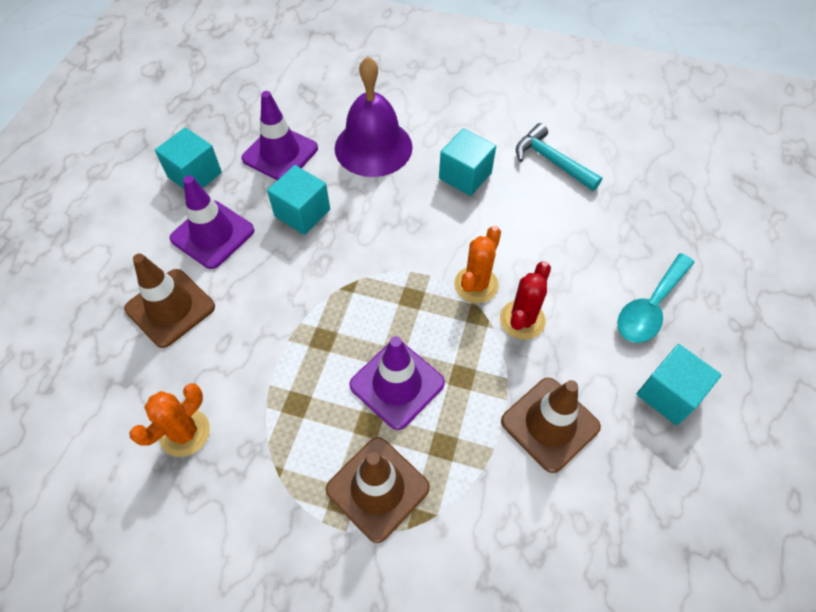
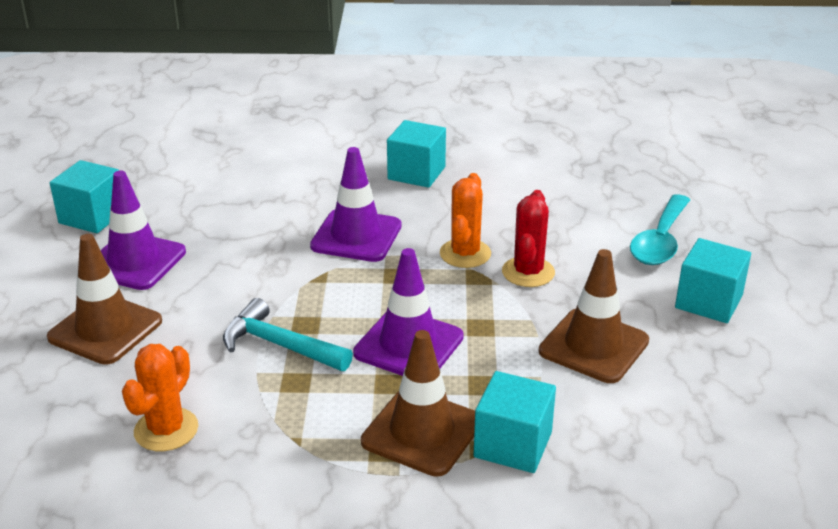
camera: 15 degrees left, 25 degrees down
(280, 153) = (192, 185): purple traffic cone -> purple traffic cone (356, 236)
(302, 213) = (239, 228): turquoise cube -> turquoise cube (513, 444)
(373, 147) = (301, 165): purple bell -> none
(551, 161) = (506, 149): turquoise hammer -> turquoise hammer (279, 345)

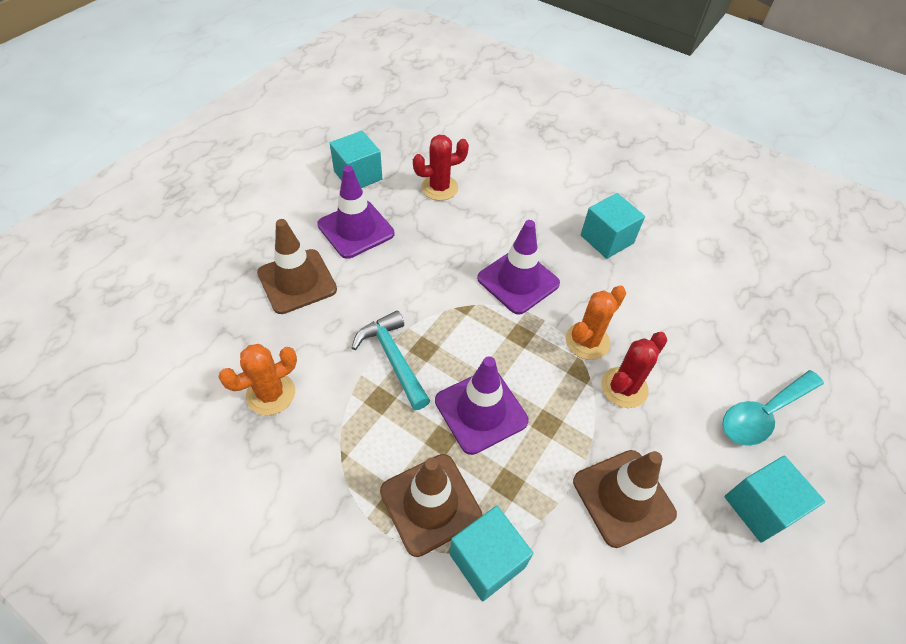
camera: 30 degrees right, 20 degrees up
(201, 194) = (439, 188): none -> red cactus

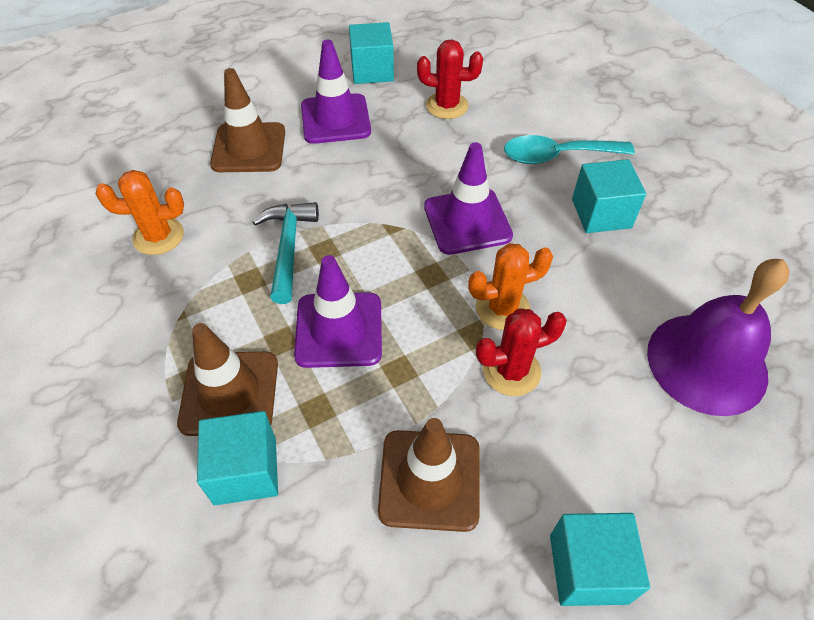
camera: 30 degrees right, 0 degrees up
(739, 325) = (707, 363): none -> purple bell
(763, 414) = (668, 471): turquoise spoon -> turquoise spoon (557, 156)

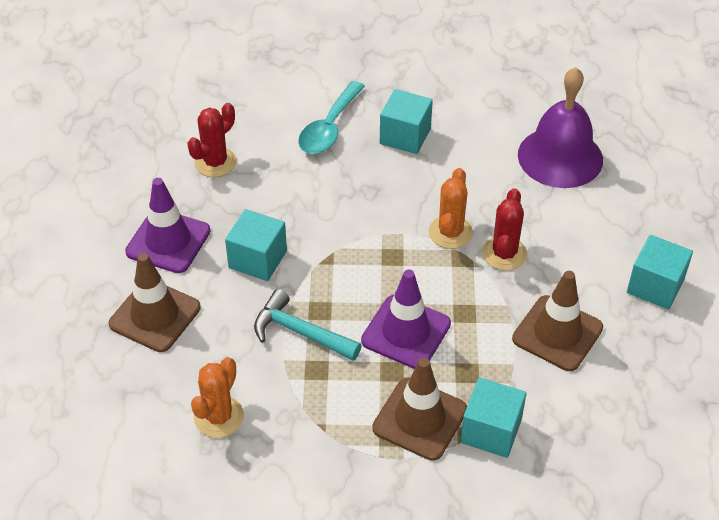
camera: 60 degrees left, 5 degrees down
(372, 71) = (123, 189): turquoise cube -> turquoise cube (258, 259)
(467, 221) = (356, 212): purple traffic cone -> none

